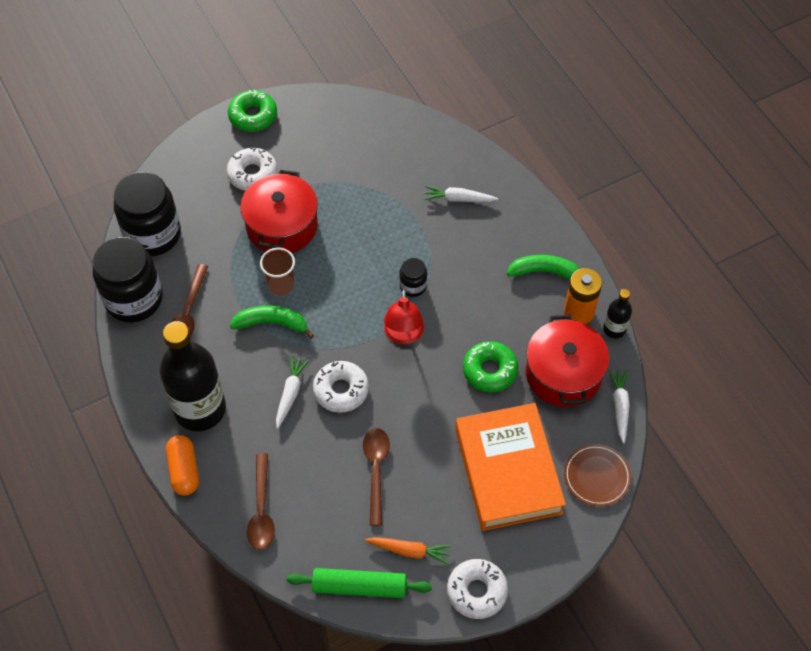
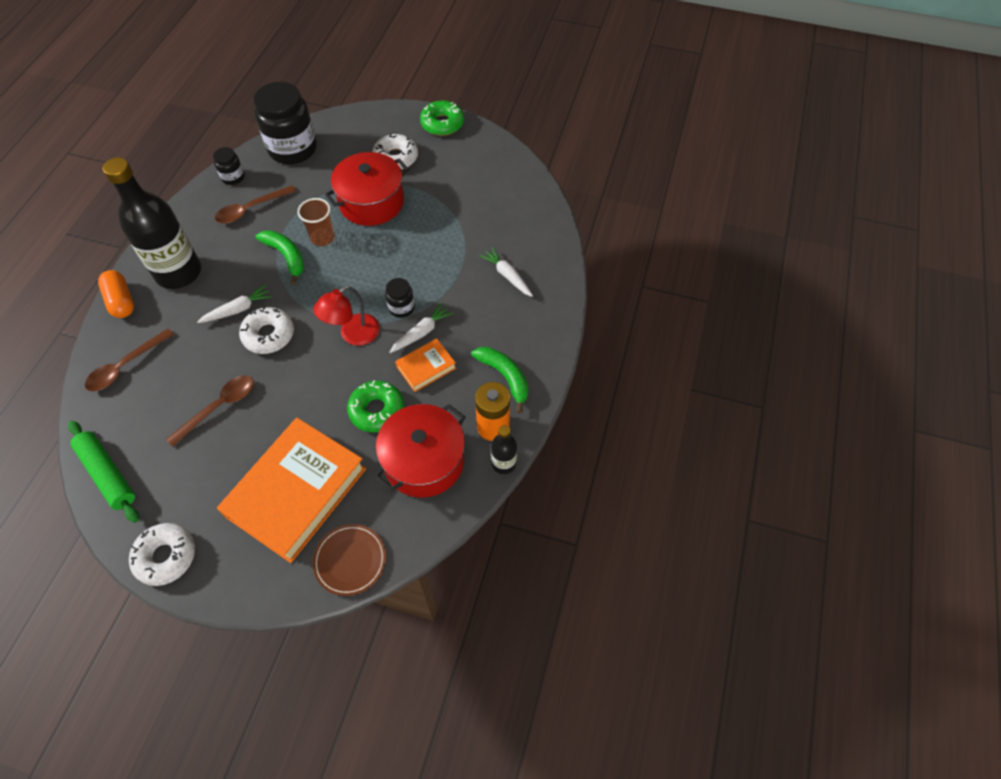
camera: 45 degrees right, 0 degrees up
(134, 299) = (233, 177): black jar -> black jar, size x0.47
(184, 470) = (121, 301): orange capsule -> orange capsule turned 60 degrees counterclockwise
(409, 551) = (166, 482): orange carrot -> none
(485, 312) = (426, 367): none -> orange book
(620, 406) = (433, 525): white carrot -> white carrot (421, 332)

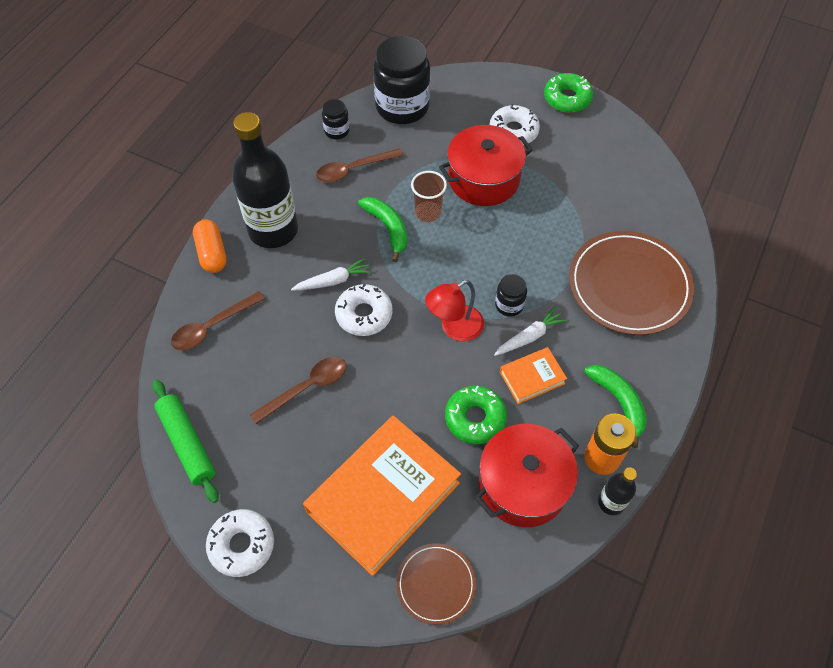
camera: 10 degrees right, 0 degrees up
(507, 276) = (629, 285): white carrot -> brown plate

